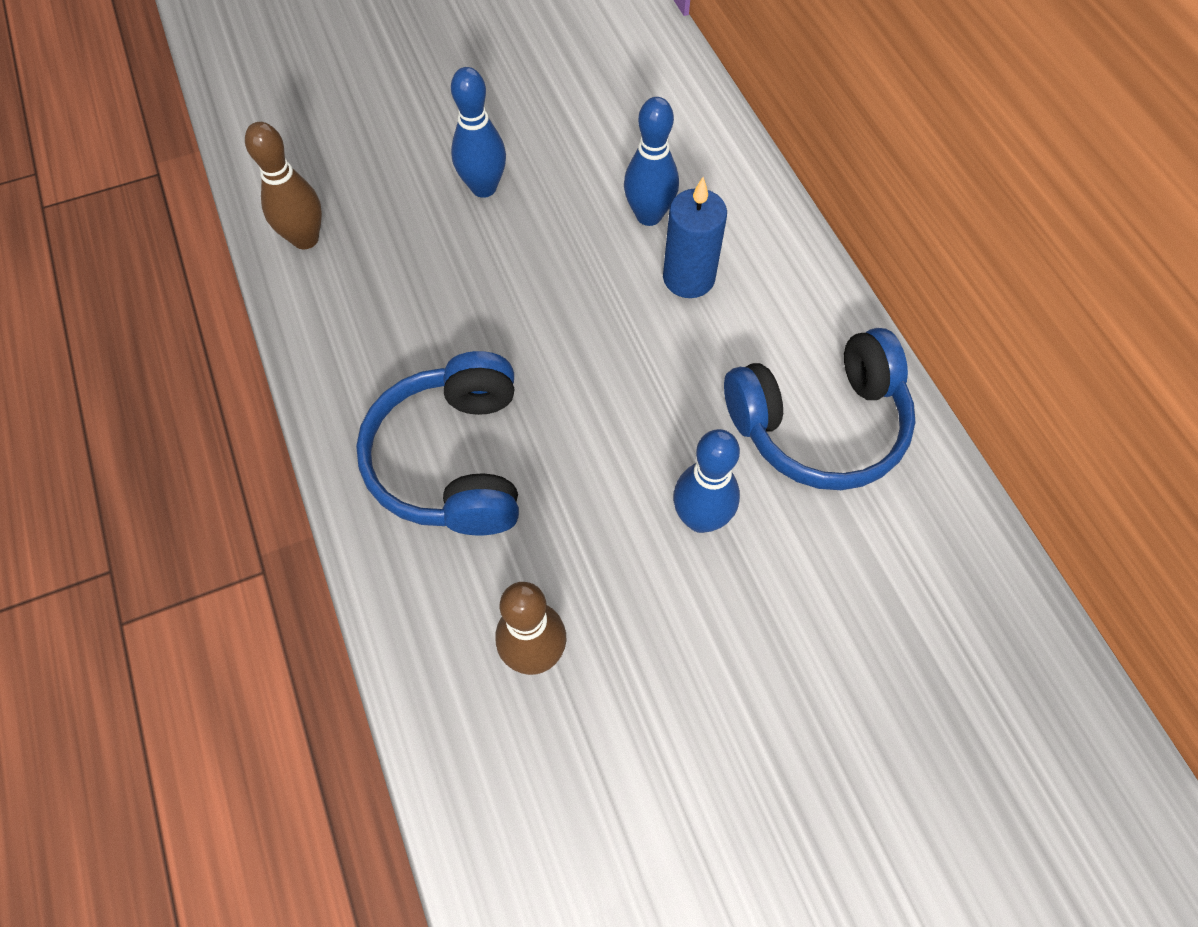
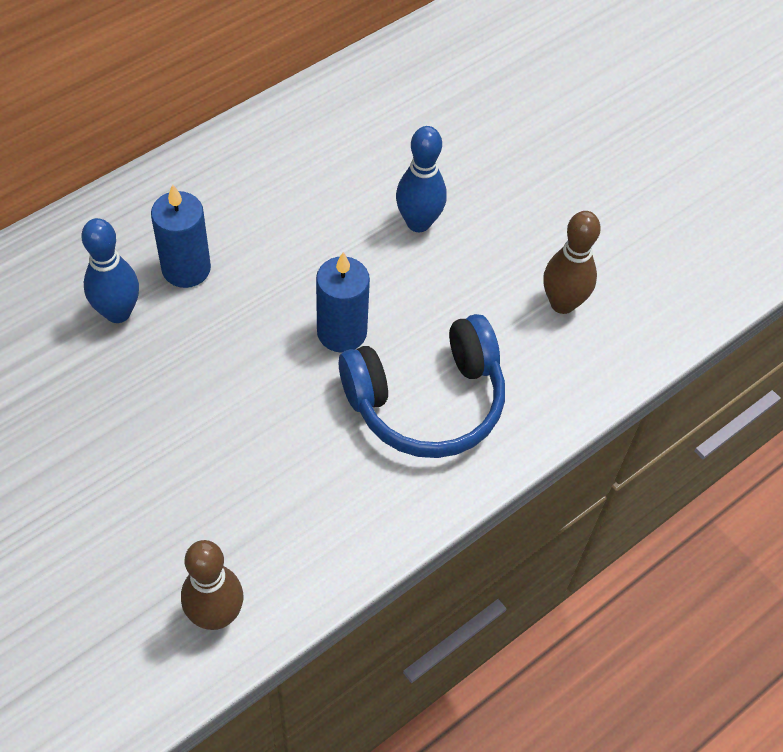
camera: 110 degrees left, 5 degrees down
(484, 187) = (109, 463): blue bowling pin -> none
(566, 400) = (342, 332): none -> blue candle
(819, 425) = (312, 161): blue headphones -> none

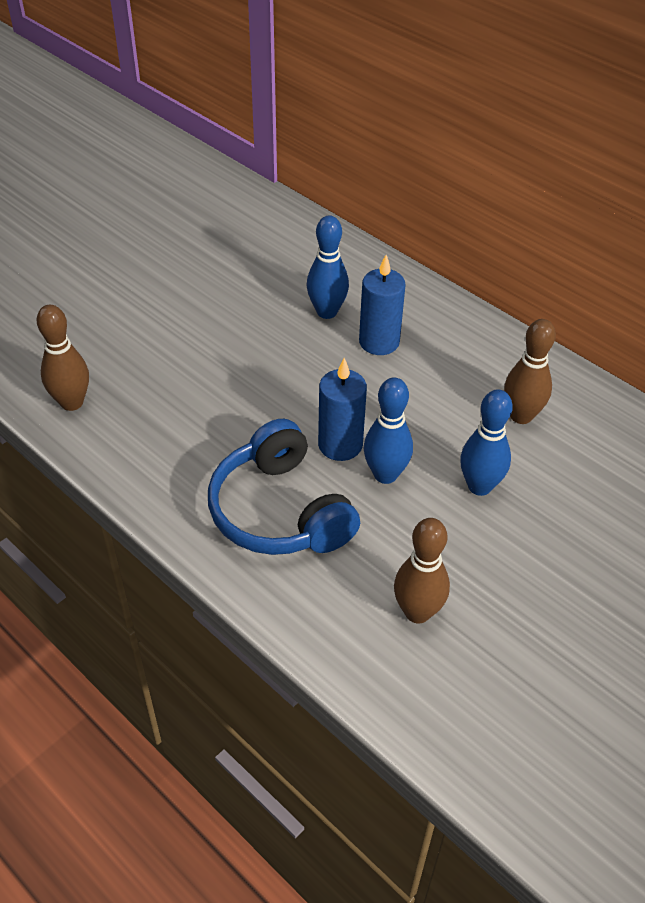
camera: 85 degrees right, 10 degrees down
(329, 167) = (521, 416): none -> brown bowling pin
(391, 298) = (385, 474): none -> blue bowling pin

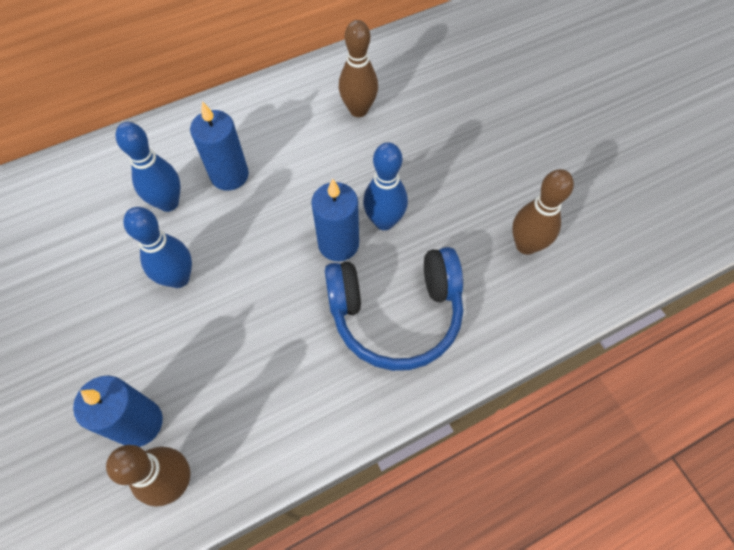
camera: 70 degrees left, 15 degrees up
(113, 365) = (139, 423): none -> blue candle
(479, 486) = (419, 162): blue bowling pin -> blue bowling pin (178, 278)

